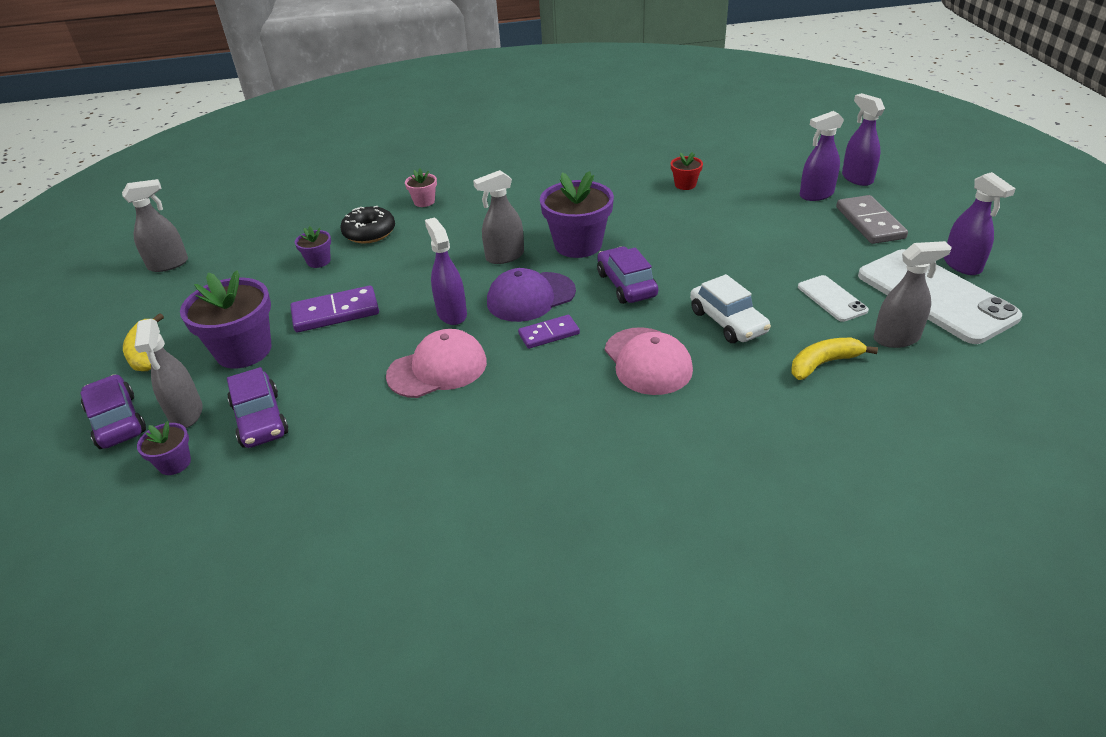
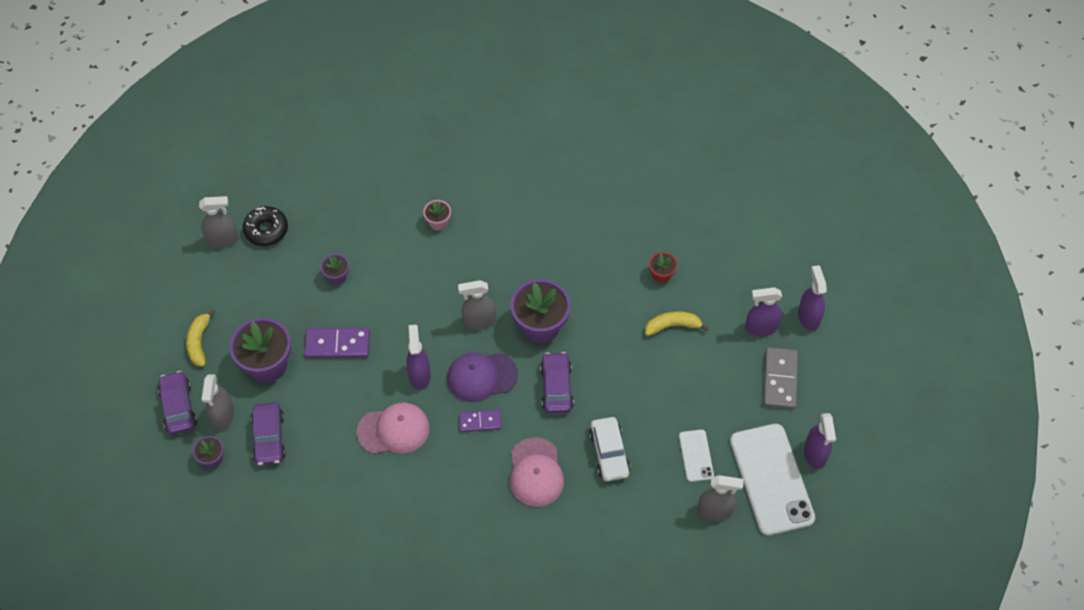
camera: 15 degrees right, 20 degrees up
(369, 233) = (384, 252): black donut -> black donut (266, 230)
(823, 363) = (651, 516): yellow banana -> yellow banana (672, 326)

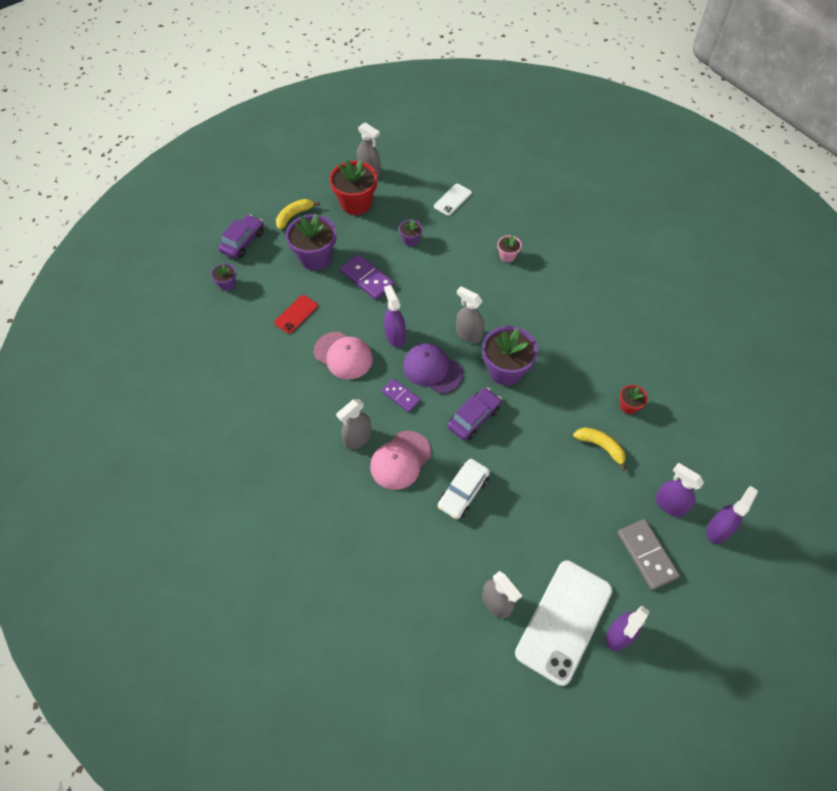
camera: 45 degrees right, 0 degrees up
(223, 416) = (260, 266): grey spray bottle -> grey spray bottle (357, 438)
(246, 282) = (356, 203): none -> red flower pot
(266, 230) = (399, 184): black donut -> none
(269, 438) = (269, 299): purple car -> none
(310, 430) = (296, 314): none -> red phone
(419, 375) = (395, 336): purple spray bottle -> purple spray bottle turned 60 degrees counterclockwise
(696, 455) = (523, 550): white phone -> white phone (452, 200)
(780, 379) = (647, 555): grey domino -> grey domino turned 75 degrees counterclockwise

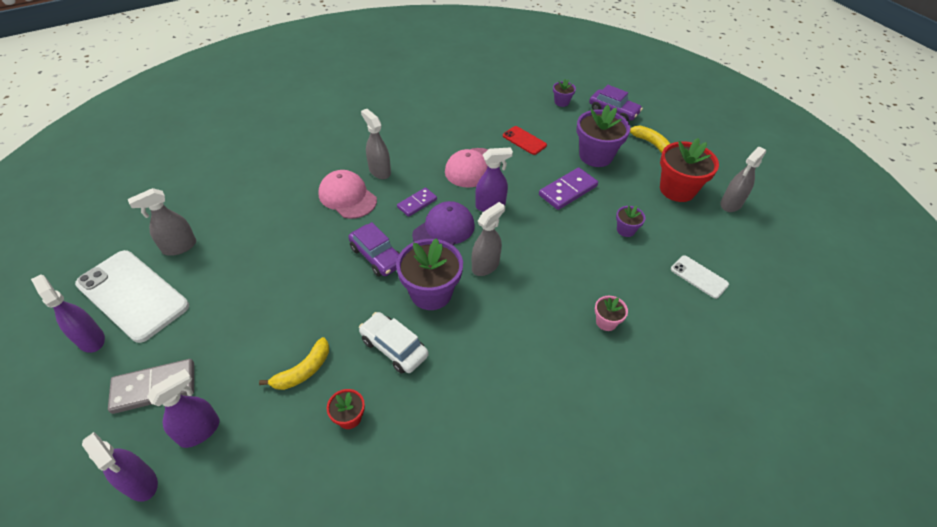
camera: 95 degrees right, 10 degrees down
(463, 492) = (297, 237): white car -> white car (394, 347)

